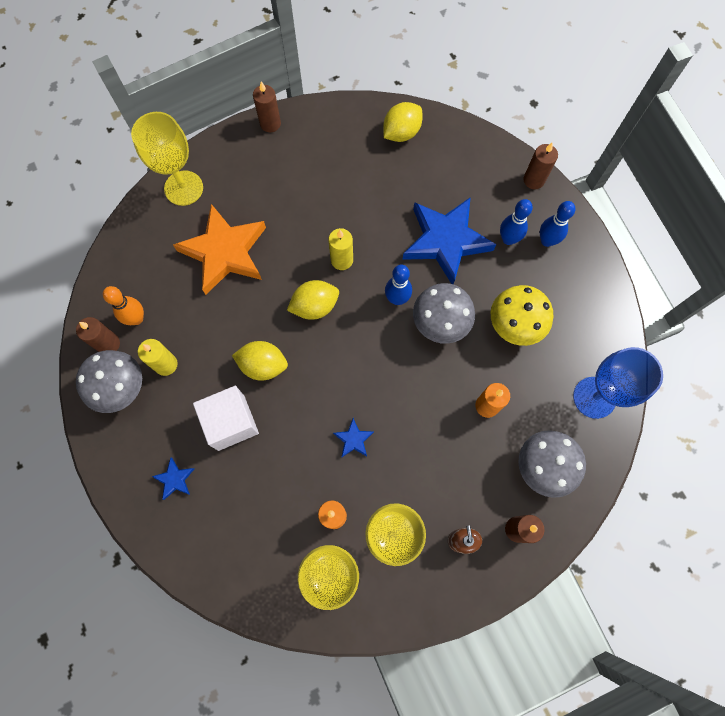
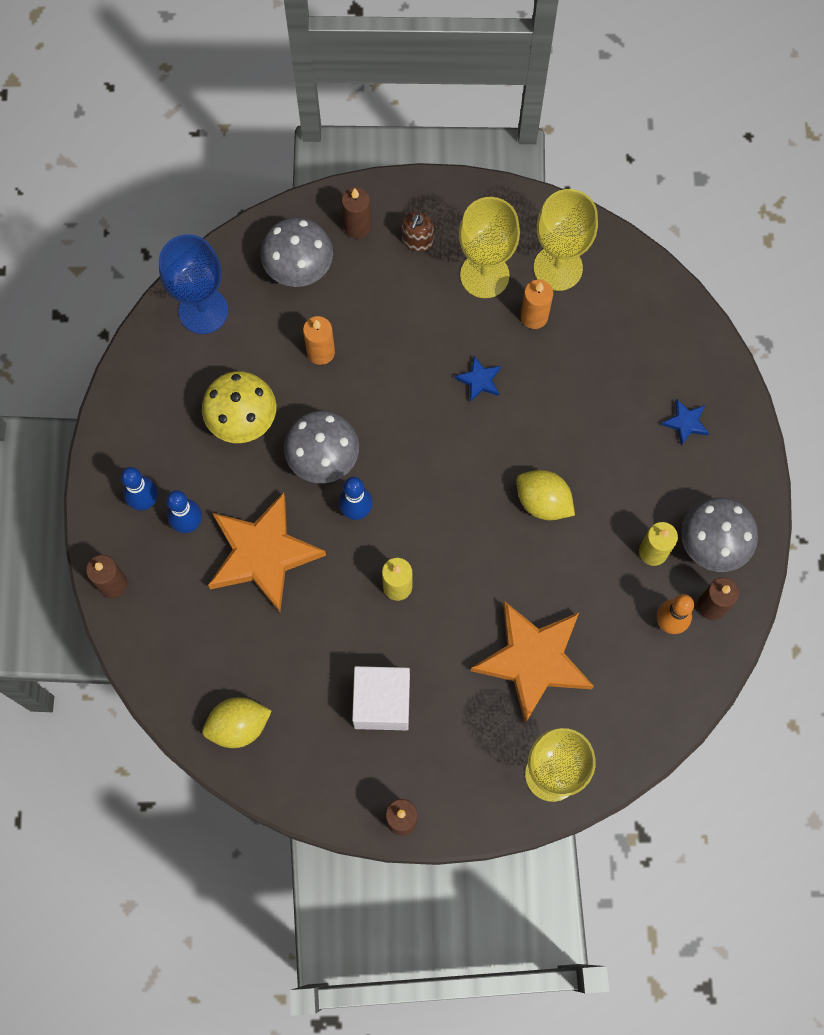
camera: 155 degrees left, 0 degrees up
(231, 422) = (603, 455): white cube -> white cube (382, 702)
(315, 306) = (455, 544): yellow lemon -> none
(445, 241) = (263, 554): blue star -> orange star

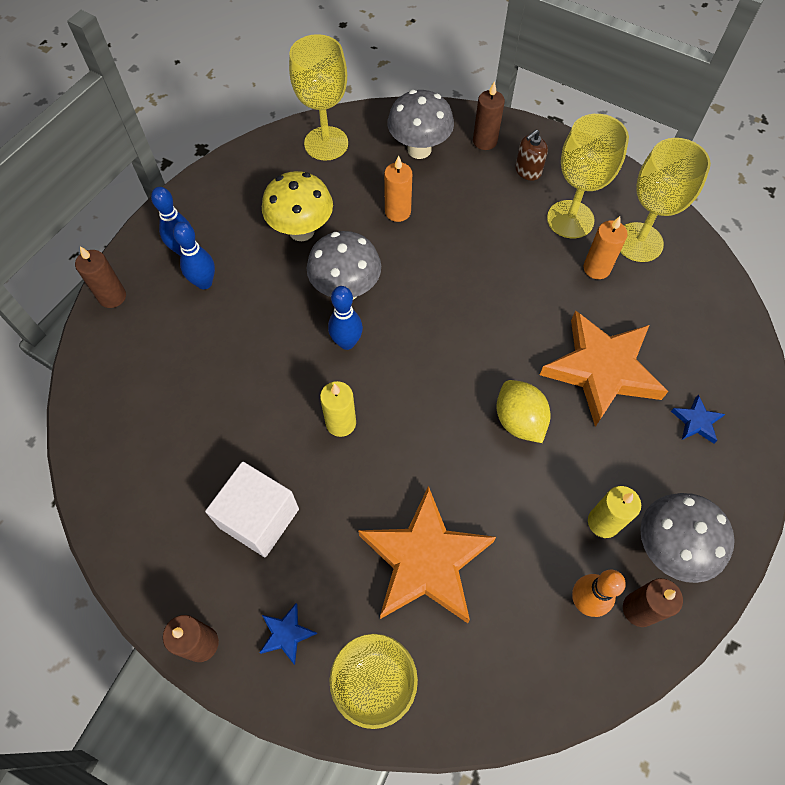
camera: 30 degrees right, 10 degrees down
(203, 311) = (326, 143): blue goblet -> yellow goblet
(238, 726) = (122, 466): yellow lemon -> none
(263, 554) = (245, 336): orange star -> orange star (602, 370)
(479, 380) = (519, 294): blue star -> blue star (286, 634)

